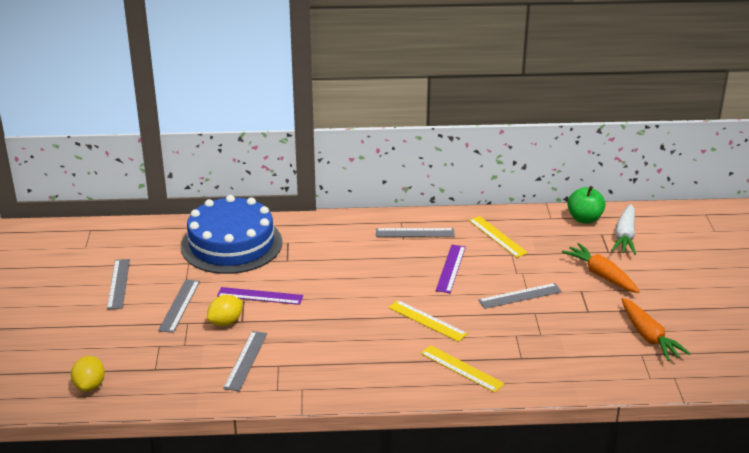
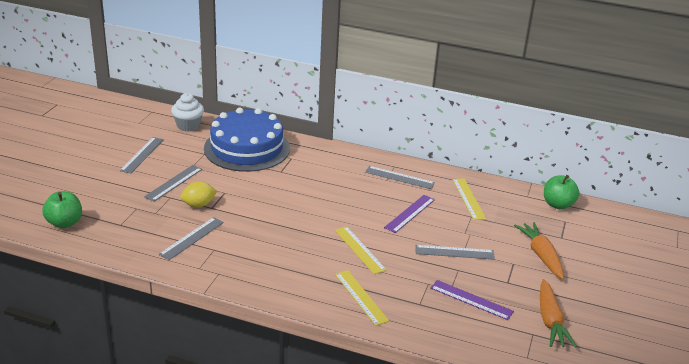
camera: 20 degrees right, 0 degrees up
(90, 386) = (64, 223): yellow lemon -> green apple
(146, 236) = (188, 126): none -> white cupcake
(260, 296) = (239, 192): purple ruler -> purple ruler (471, 300)
(625, 236) = (585, 229): white carrot -> none

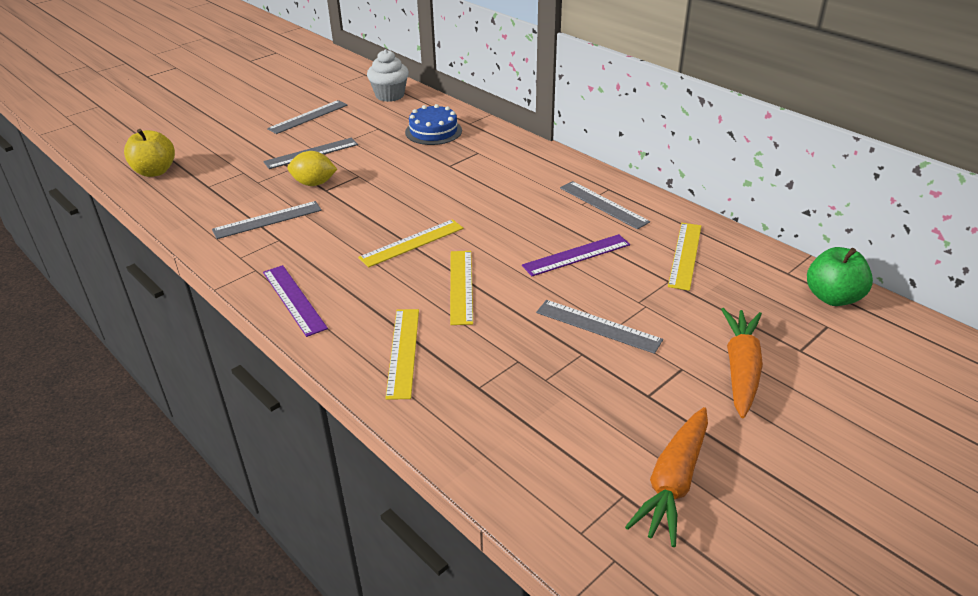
camera: 30 degrees right, 5 degrees up
(64, 223) = (155, 171): green apple -> yellow apple
(247, 148) = (433, 131): blue cake -> blue cake, size x0.50
(305, 230) = (412, 243): none -> yellow ruler
(471, 300) = (564, 405): purple ruler -> purple ruler (294, 299)

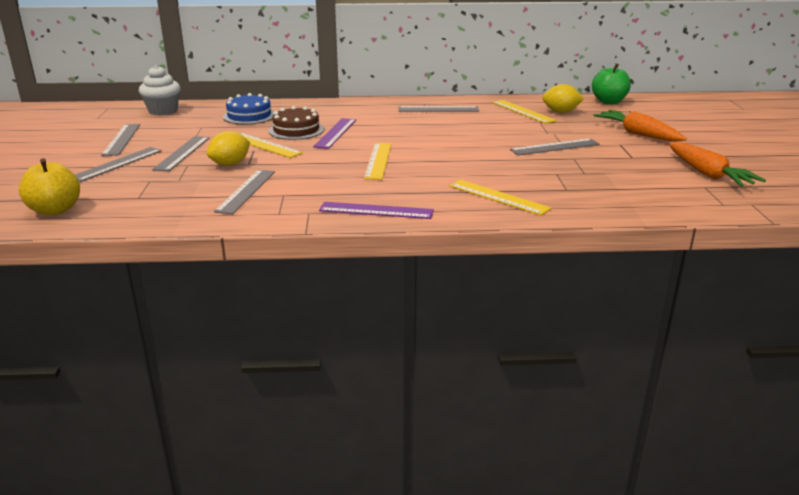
camera: 50 degrees left, 10 degrees down
(259, 143) = (117, 164): none -> grey ruler
(430, 168) = (296, 130): none -> brown cake
(461, 286) = (455, 163): yellow ruler -> yellow ruler (264, 145)
(576, 255) = (477, 130): purple ruler -> purple ruler (335, 133)
(728, 280) = (561, 112): none -> yellow lemon

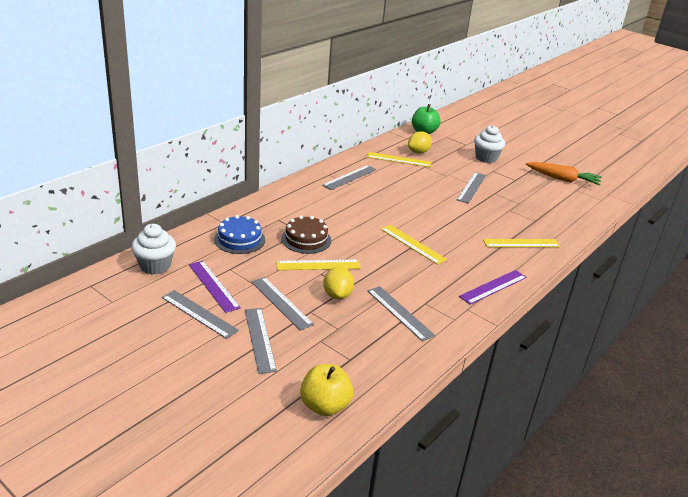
camera: 50 degrees left, 5 degrees up
(335, 133) = (336, 230): purple ruler -> purple ruler (213, 286)
(638, 134) = (486, 158): orange carrot -> white cupcake

